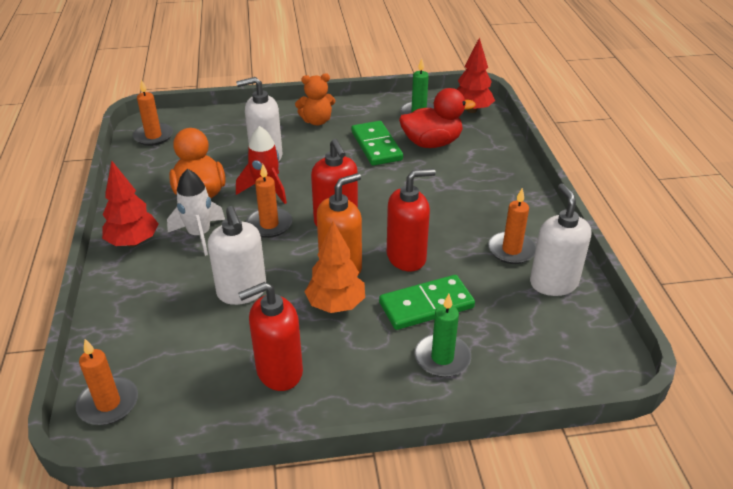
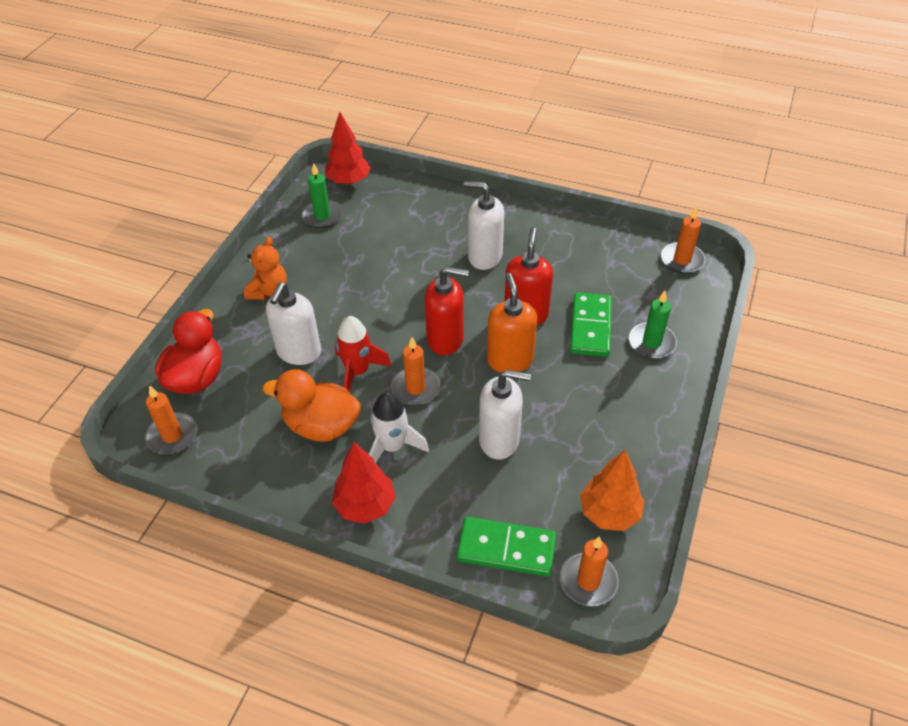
camera: 60 degrees left, 10 degrees up
(279, 371) = (613, 447): red soap dispenser -> none
(336, 305) = (556, 382): orange tree -> orange tree (609, 513)
(376, 146) = (351, 266): green domino -> green domino (506, 548)
(432, 143) = (378, 229): red duck -> red duck (196, 377)
(511, 250) = (558, 250): orange candle -> orange candle (682, 260)
(553, 283) = (609, 246): white soap dispenser -> white soap dispenser (484, 256)

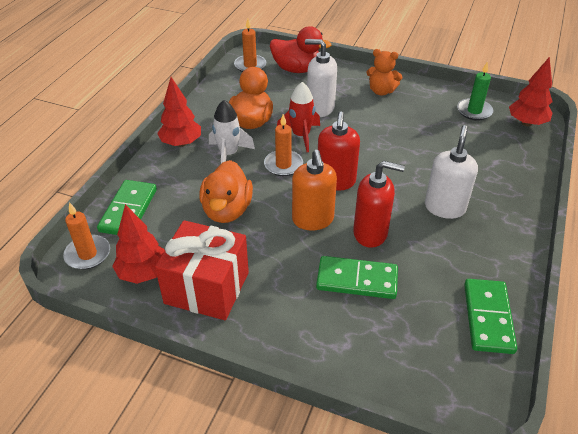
camera: 90 degrees right, 5 degrees down
(499, 440) = (227, 210): white soap dispenser -> orange duck
(510, 360) = (313, 220): orange soap dispenser -> orange soap dispenser turned 90 degrees clockwise
(609, 513) = (143, 273): orange tree -> red tree
(619, 245) = (488, 318): none -> green domino
(620, 449) = (207, 288): none -> red gift
(651, 343) = (337, 329): green candle -> none
(682, 260) = (476, 379): orange candle -> none

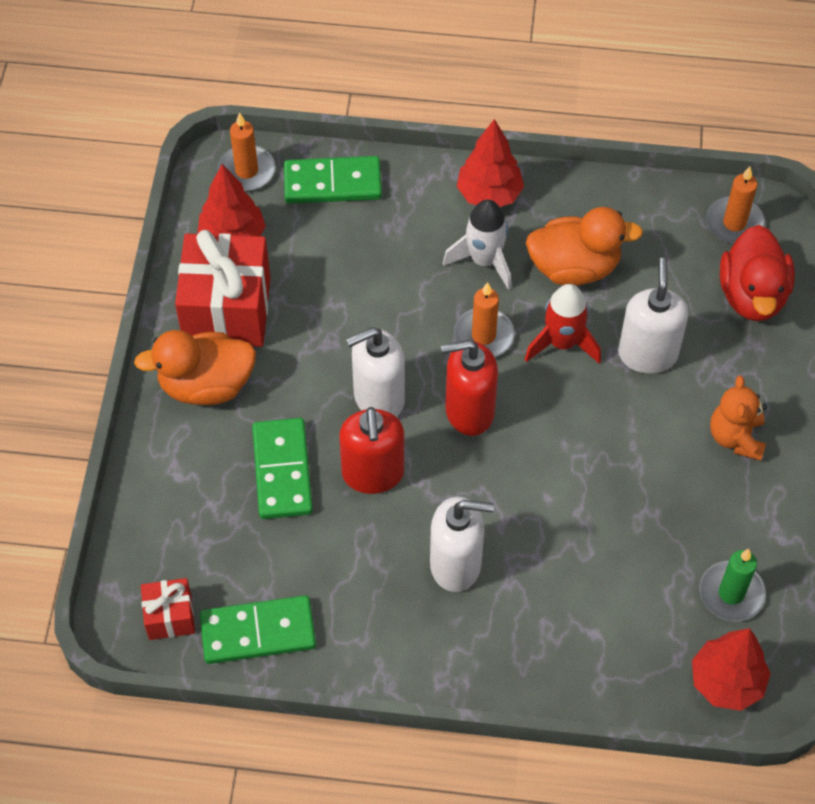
camera: 75 degrees right, 15 degrees up
(227, 210) = (366, 292): orange duck -> orange duck (206, 385)
(313, 220) = (378, 398): orange soap dispenser -> white soap dispenser
(472, 372) = (170, 617): none -> red gift

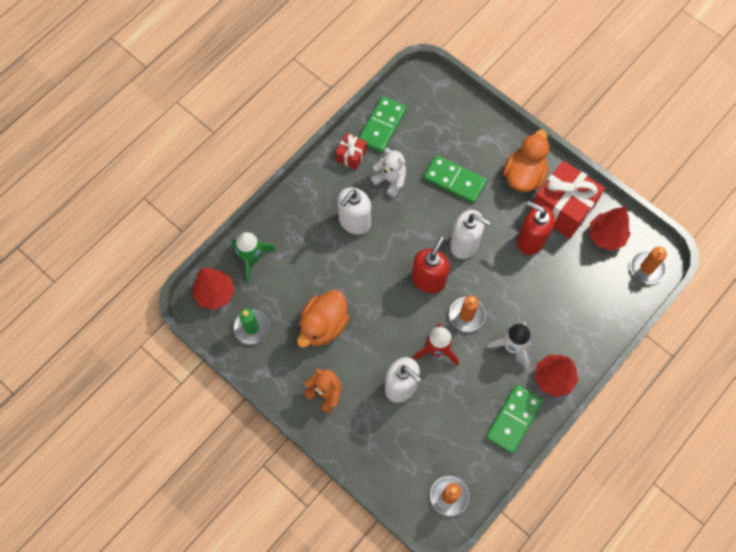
camera: 125 degrees right, 10 degrees up
(170, 617) = (414, 97): red gift -> red gift (351, 156)
(332, 183) = (611, 304): green domino -> green domino (513, 419)
(347, 559) = (390, 180): none -> white teddy bear
(373, 474) = (425, 216): red soap dispenser -> red soap dispenser (530, 240)
(378, 398) = (464, 244): white soap dispenser -> white soap dispenser turned 105 degrees clockwise
(574, 267) = (477, 388): orange duck -> orange duck (323, 325)
(629, 670) = (252, 258): none -> green rocket
(752, 295) = (398, 468): red duck -> none

